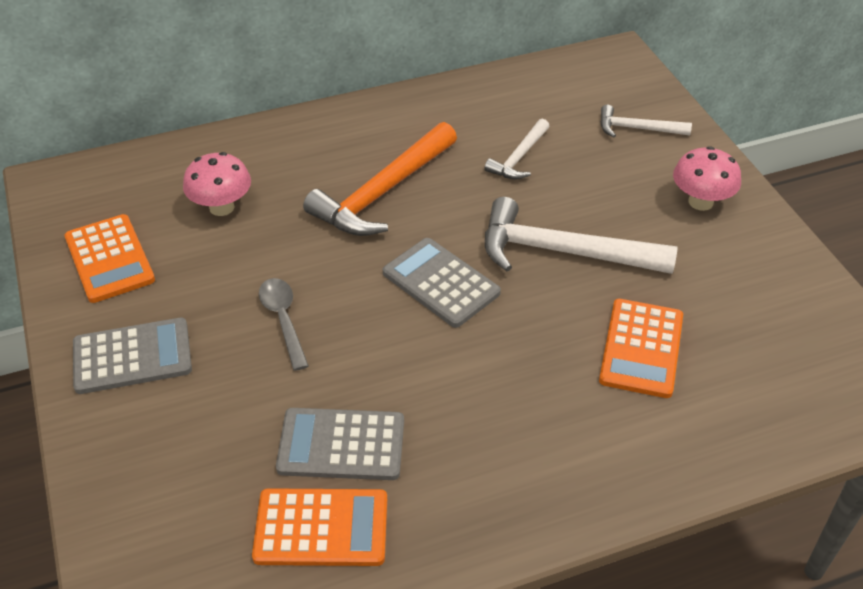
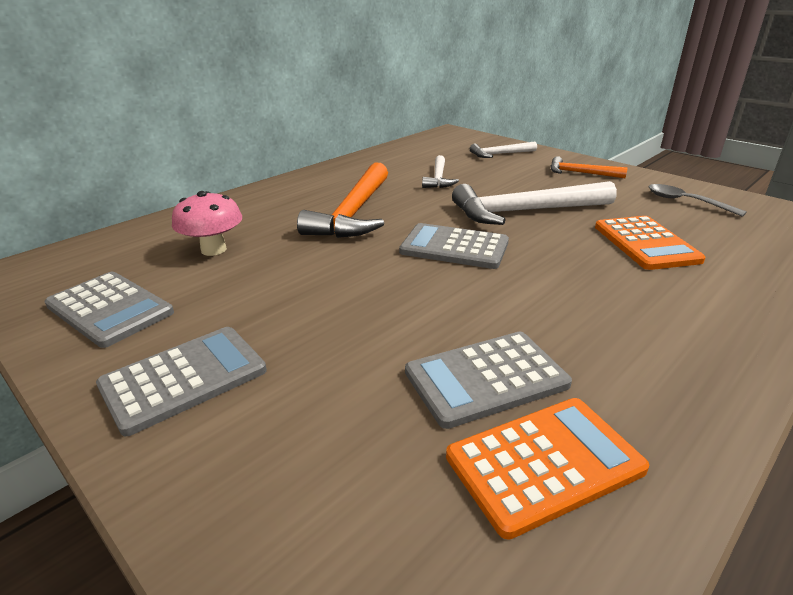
camera: 25 degrees left, 15 degrees down
(109, 259) = (110, 309): orange calculator -> grey calculator
(283, 320) = (336, 304): grey spoon -> grey spoon (686, 202)
(700, 202) = (580, 173): pink mushroom -> orange hammer

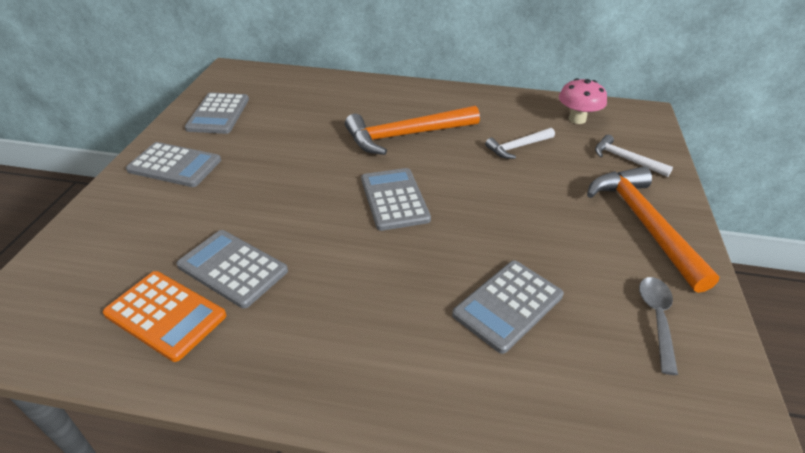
camera: 55 degrees right, 10 degrees up
(213, 250) = (303, 110): pink mushroom -> pink mushroom (577, 119)
(524, 211) = (500, 214): white hammer -> none
(580, 173) = (643, 223): orange hammer -> orange hammer, size x1.87
(645, 243) = (508, 305): orange calculator -> grey calculator

